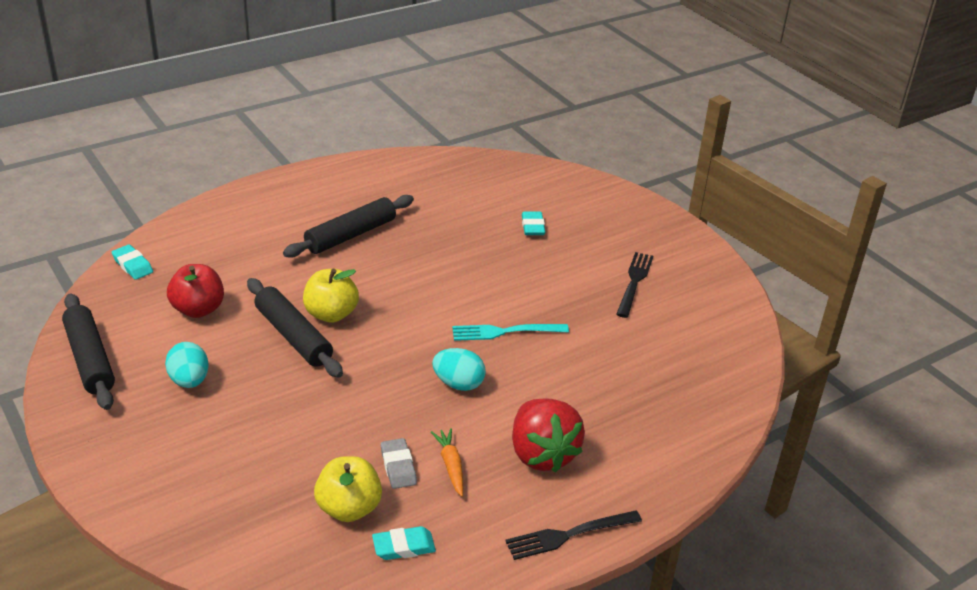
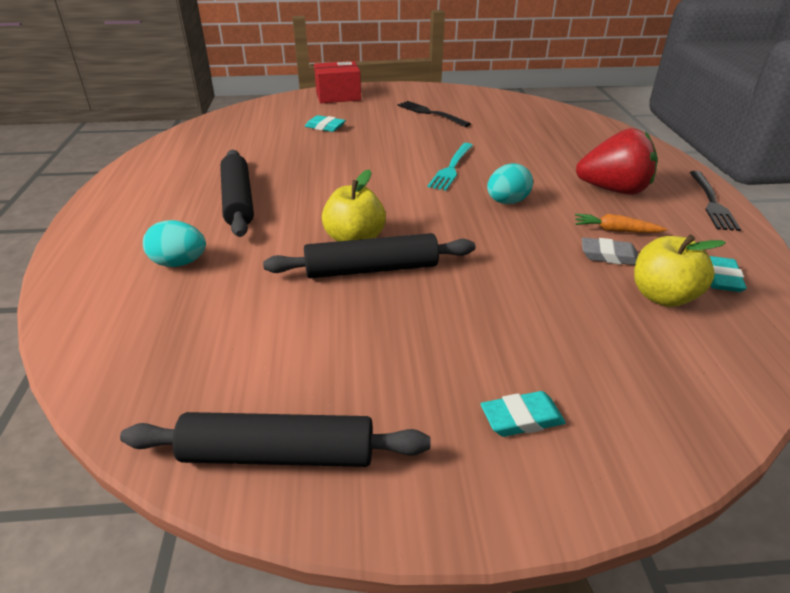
camera: 60 degrees left, 0 degrees up
(133, 265) = (103, 363): turquoise eraser -> turquoise eraser (521, 418)
(189, 381) = (397, 362): turquoise egg -> turquoise egg (179, 263)
(198, 309) = (261, 325): red apple -> none
(621, 207) = (338, 96): none -> red box

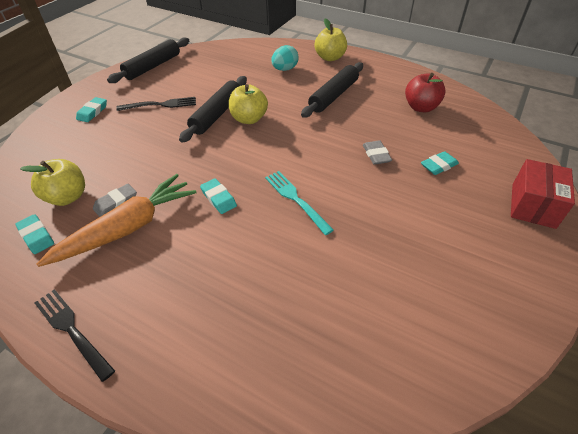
camera: 125 degrees right, 10 degrees up
(109, 236) = (330, 58): none -> yellow apple
(224, 149) = (421, 107): none -> red apple
(238, 201) = (333, 96): black rolling pin -> black rolling pin turned 75 degrees counterclockwise
(340, 152) = (376, 155): none -> grey eraser
(430, 113) = (436, 253): black fork -> black fork (160, 105)
(507, 202) = (218, 198): turquoise egg -> turquoise eraser
(613, 190) = (164, 275): red strawberry -> none
(615, 230) = (128, 228): orange carrot -> orange carrot, size x2.17

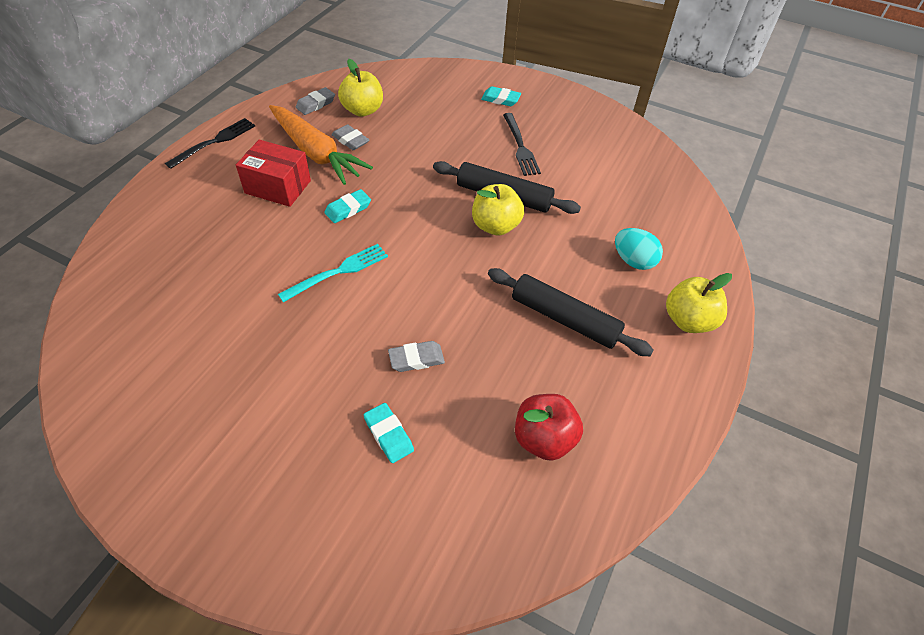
camera: 85 degrees right, 5 degrees up
(36, 236) = (316, 104): turquoise eraser -> grey eraser
(153, 66) = (610, 128): black rolling pin -> none
(533, 205) = (289, 546): red box -> red box (278, 187)

